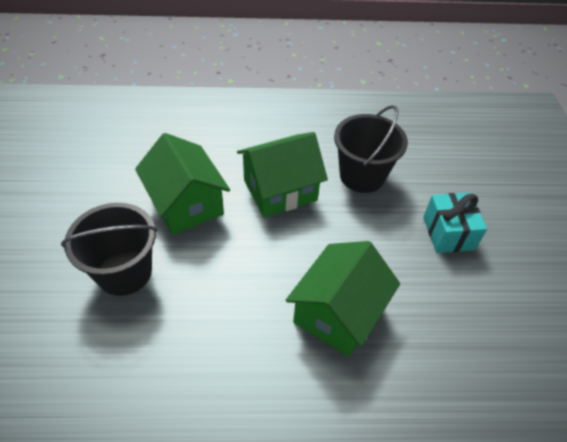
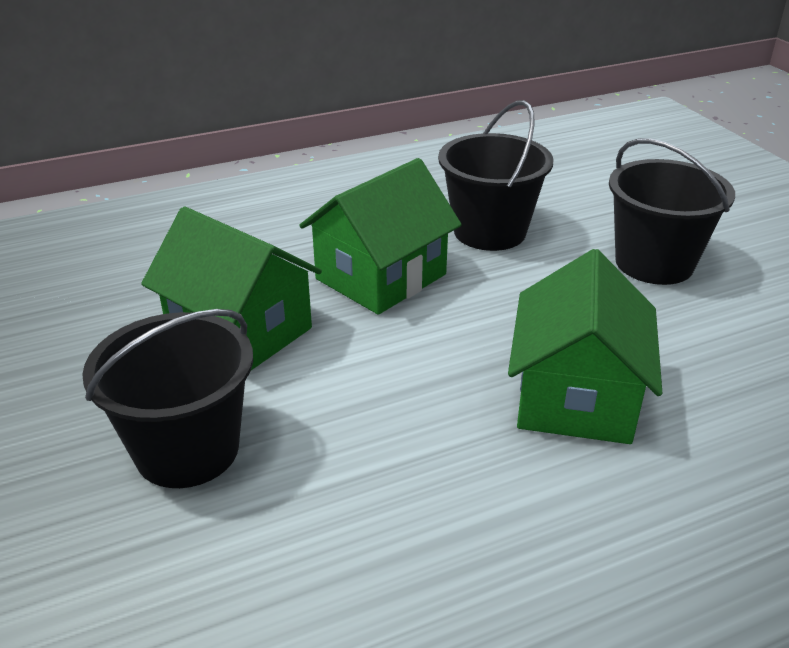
camera: 20 degrees left, 15 degrees down
(448, 233) = (654, 263): turquoise gift -> black bucket

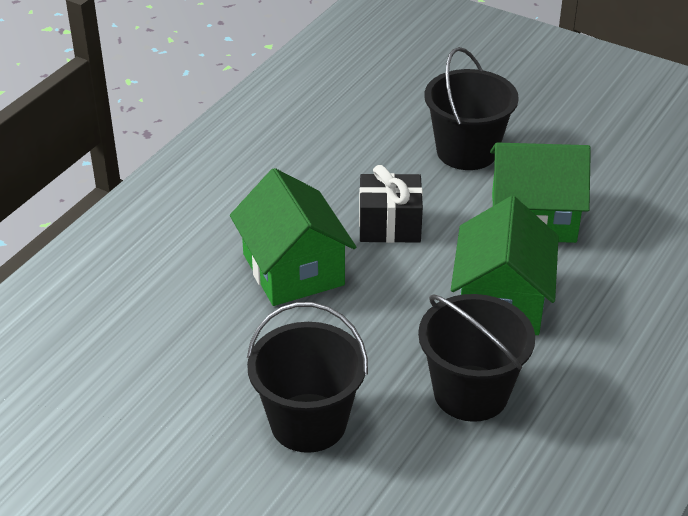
camera: 145 degrees right, 5 degrees up
(407, 396) = (389, 225): none -> black gift

